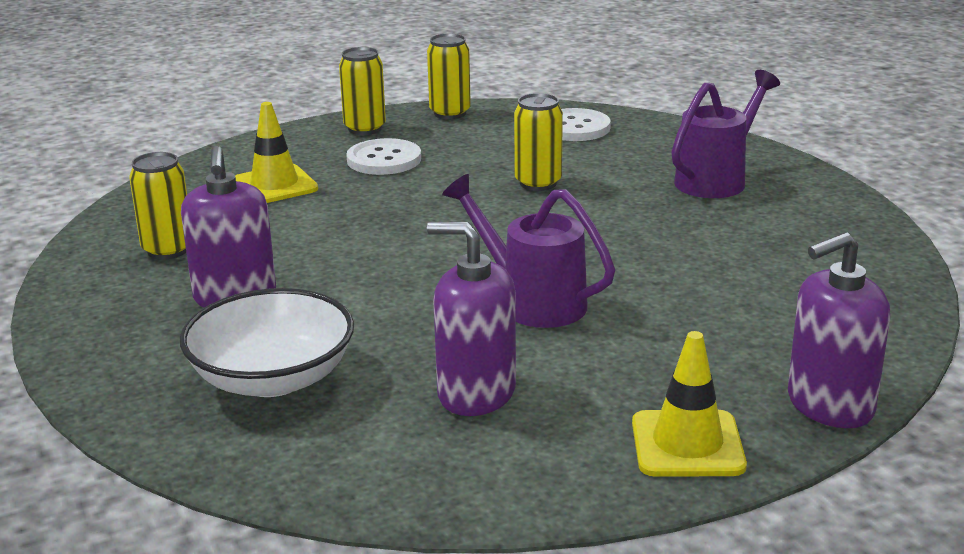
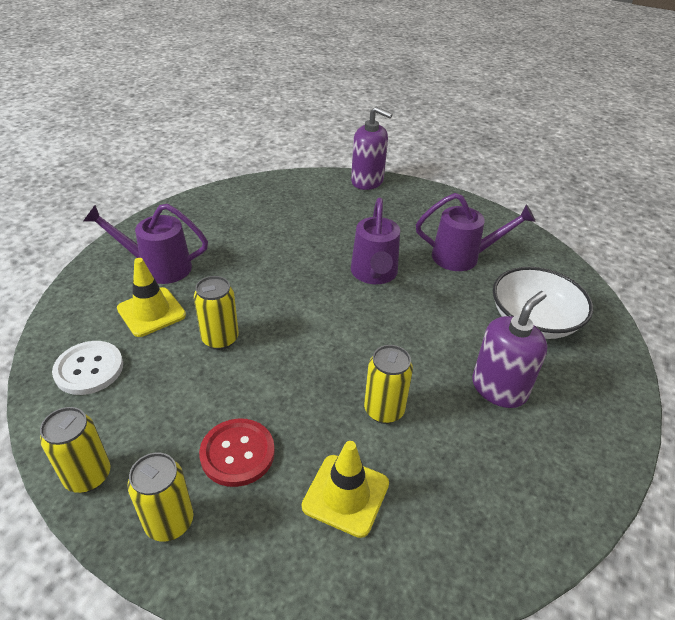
camera: 130 degrees left, 15 degrees up
(168, 250) = (497, 475): yellow can -> yellow can (384, 410)
(384, 160) = (237, 453): white button -> red button
(476, 393) = (462, 257): purple soap dispenser -> purple watering can
(687, 444) = (428, 200): yellow traffic cone -> yellow traffic cone (151, 312)

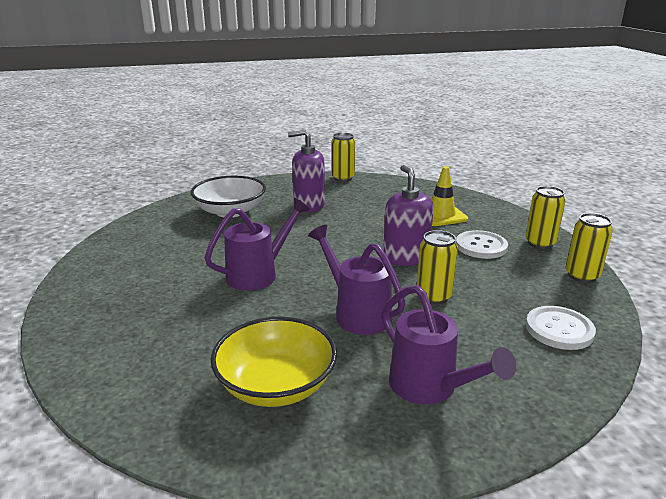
camera: 130 degrees left, 15 degrees down
(151, 312) = (474, 345): yellow traffic cone -> none
(237, 453) = (481, 246): red button -> white button
(245, 223) = (276, 385): none -> yellow bowl
(367, 181) = (69, 352): purple soap dispenser -> purple soap dispenser (405, 258)
(384, 410) = (379, 224): yellow can -> yellow can (343, 178)
(462, 257) = (181, 250): purple watering can -> purple watering can (357, 313)

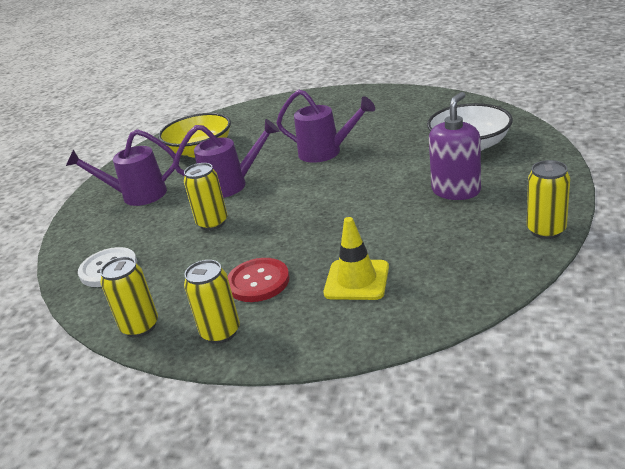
camera: 125 degrees right, 5 degrees up
(258, 274) = (326, 152): purple watering can -> purple watering can turned 60 degrees counterclockwise
(405, 258) = (283, 225): purple soap dispenser -> none
(481, 246) = (258, 282): white button -> red button

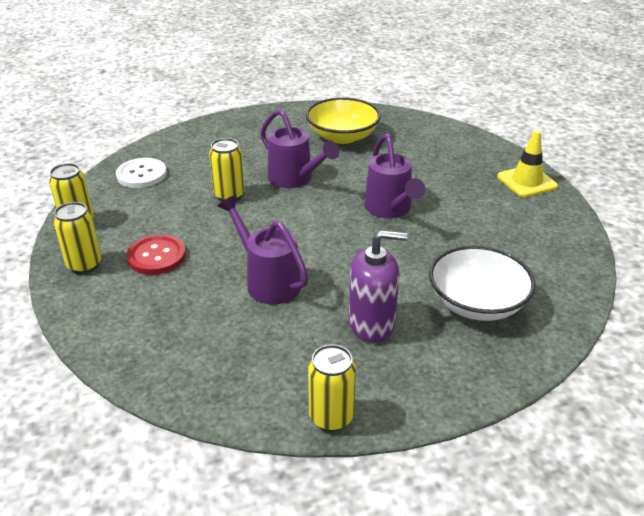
camera: 50 degrees right, 5 degrees up
(137, 195) = (249, 139): purple watering can -> purple watering can (268, 281)
(356, 280) = (182, 311): yellow traffic cone -> yellow traffic cone (526, 181)

